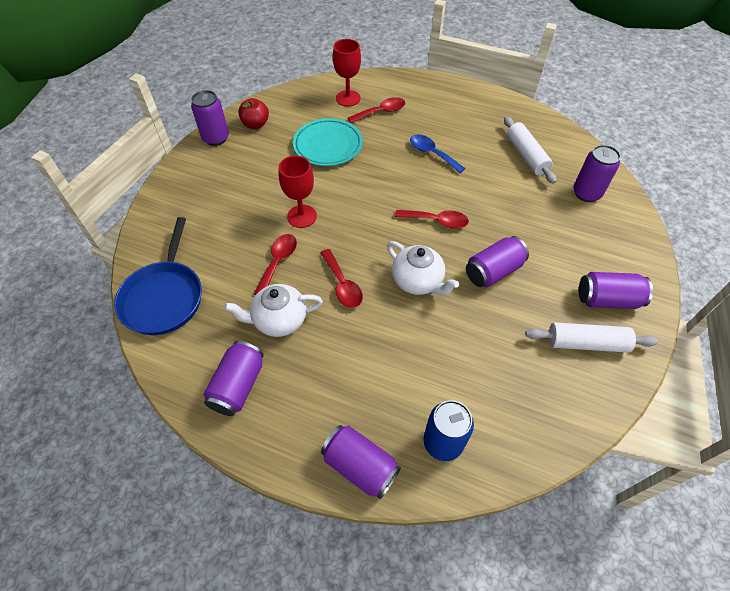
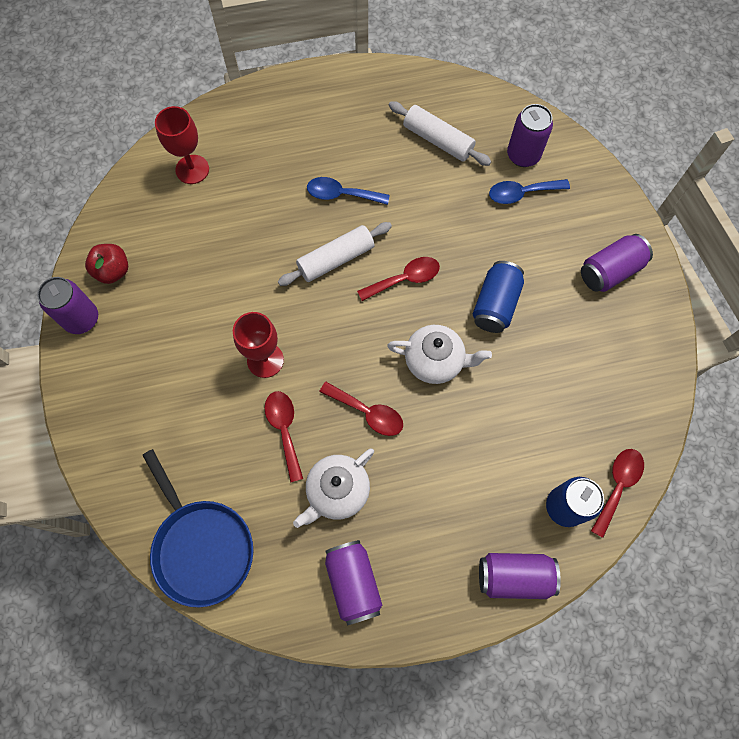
camera: 35 degrees left, 15 degrees up
(328, 145) = (221, 251): turquoise plate -> none
(381, 112) = (245, 168): red spoon -> red spoon (617, 486)
(493, 271) = (495, 304): purple can -> blue can
(568, 215) = (521, 193): none -> blue spoon
(586, 343) = (618, 329): white rolling pin -> white rolling pin (336, 259)

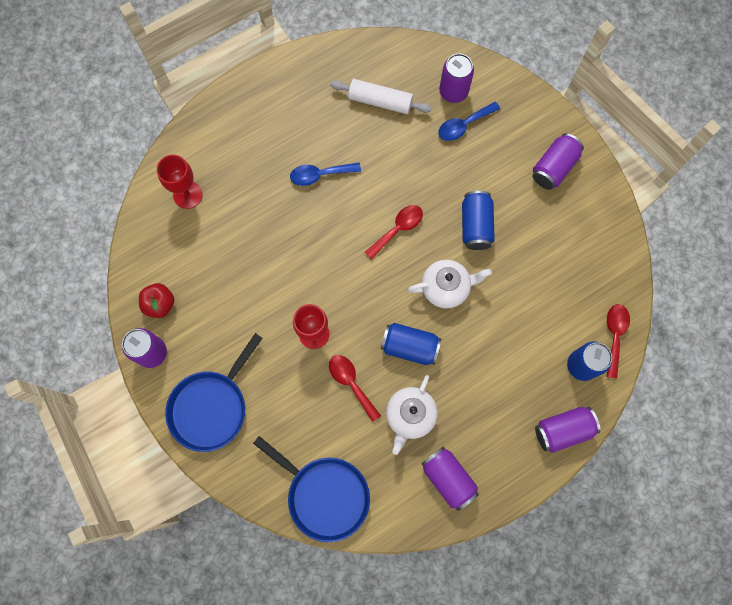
camera: 20 degrees left, 5 degrees up
(118, 400) = (211, 407): none -> blue pan
(336, 259) = (337, 231): white rolling pin -> none
(367, 412) = (409, 347): red spoon -> blue can

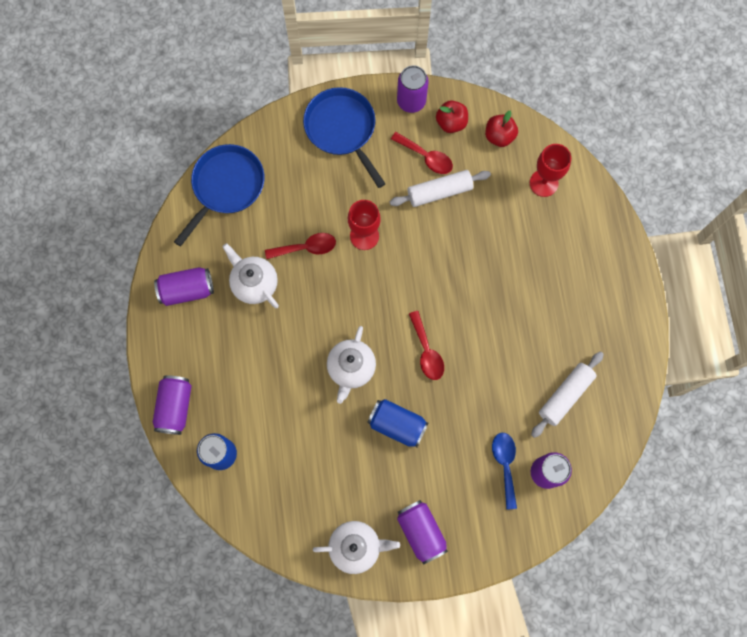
camera: 115 degrees right, 0 degrees up
(156, 253) = (499, 136): none -> red apple
(237, 284) = (439, 192): none -> white rolling pin
(320, 175) = (512, 305): blue spoon -> none
(324, 495) = (226, 187): blue pan -> blue pan turned 150 degrees clockwise
(409, 347) = (313, 311): blue can -> none
(594, 213) = (356, 546): none -> white teapot
(614, 336) = (232, 500): red spoon -> red spoon (426, 157)

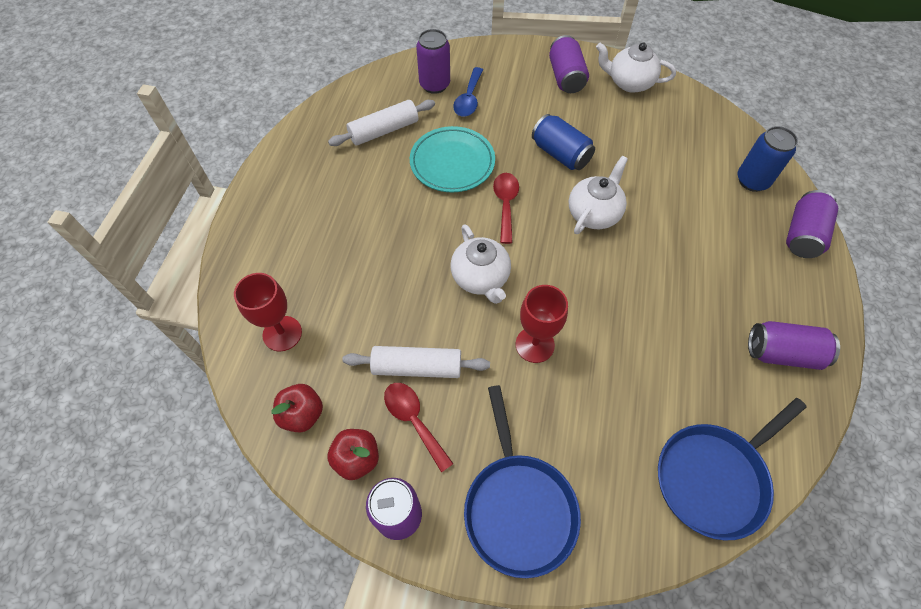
camera: 160 degrees left, 15 degrees down
(254, 283) = (691, 334): white teapot -> white teapot (481, 278)
(306, 248) = (614, 355): red spoon -> none
(488, 380) = (452, 163): none -> turquoise plate

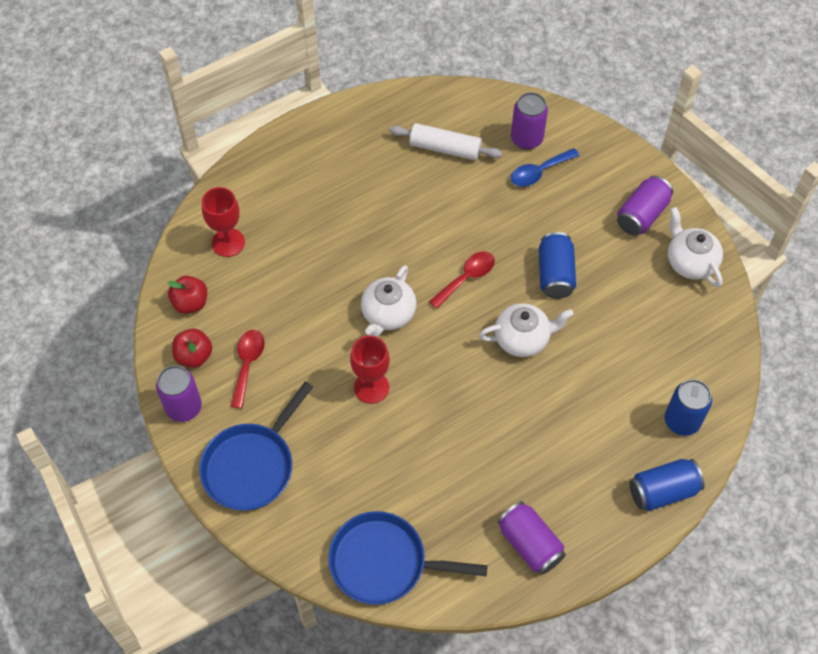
camera: 45 degrees right, 0 degrees up
(417, 367) = (284, 335): white rolling pin -> none
(452, 163) = (465, 214): turquoise plate -> none
(802, 235) = (663, 491): purple can -> blue can

